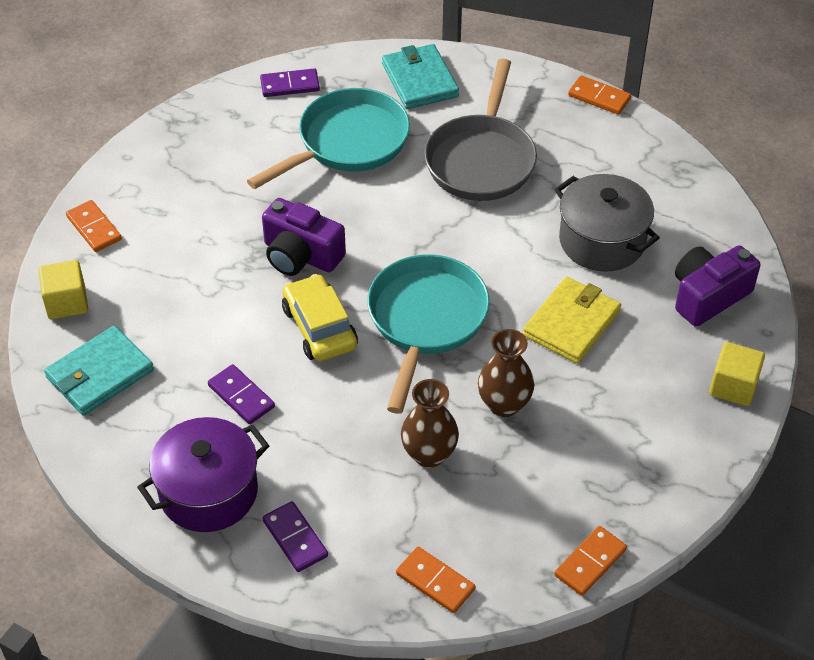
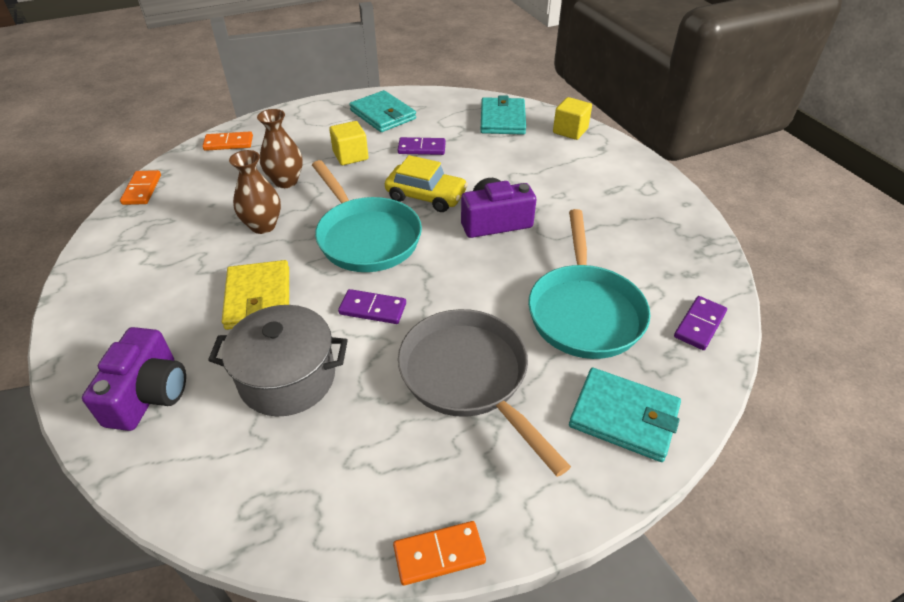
camera: 135 degrees right, 5 degrees down
(94, 228) = (624, 162): orange domino -> none
(208, 492) = (383, 115): purple pot -> turquoise wallet
(295, 538) = (319, 122): purple domino -> purple domino (372, 309)
(733, 386) = (86, 333): yellow cube -> yellow cube (350, 156)

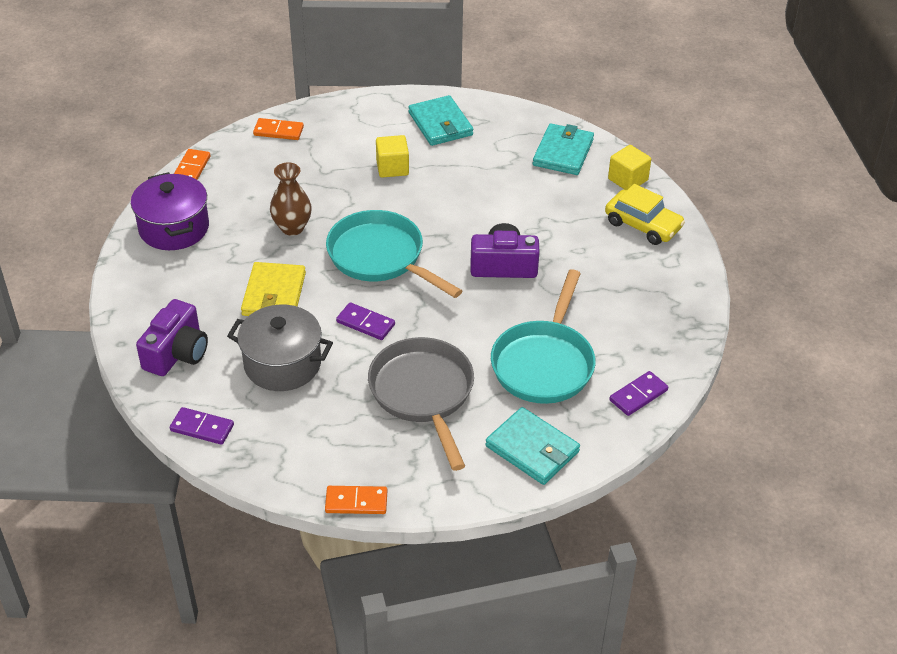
camera: 15 degrees right, 0 degrees up
(129, 250) = (174, 228): none -> purple pot
(286, 181) = (323, 185): brown vase -> none
(366, 237) = (380, 257): turquoise pan -> turquoise pan turned 150 degrees clockwise
(421, 148) = (465, 172): purple domino -> purple domino (202, 428)
(426, 196) = (450, 226): yellow car -> yellow car (643, 225)

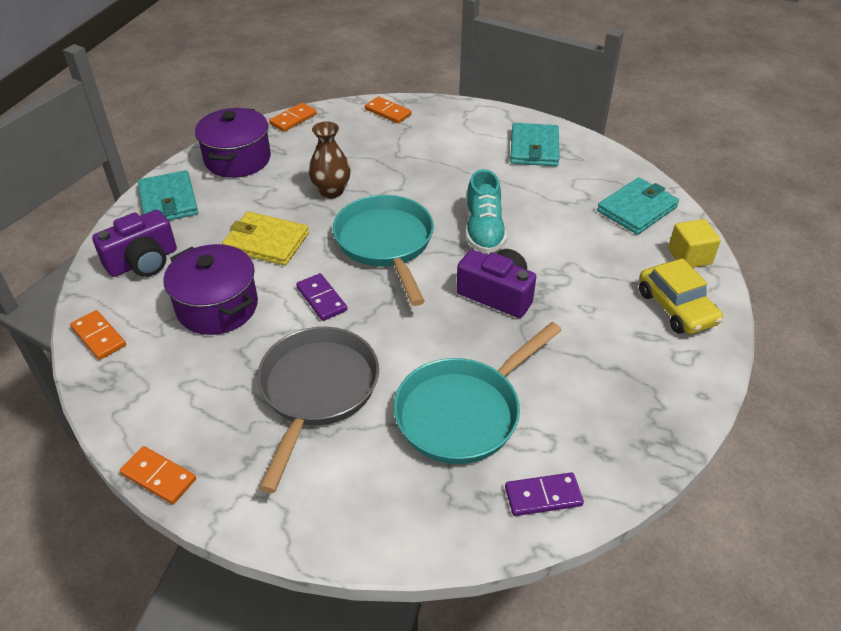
camera: 30 degrees right, 0 degrees up
(202, 428) = (99, 337): purple domino -> orange domino
(274, 294) = (266, 242): yellow wallet -> yellow wallet turned 75 degrees clockwise
(282, 364) = (217, 307): grey pot -> purple pot
(392, 168) = (460, 171): yellow cube -> none
(453, 216) = (483, 231): none -> turquoise shoe
(532, 449) = (378, 504): turquoise wallet -> turquoise wallet (168, 201)

